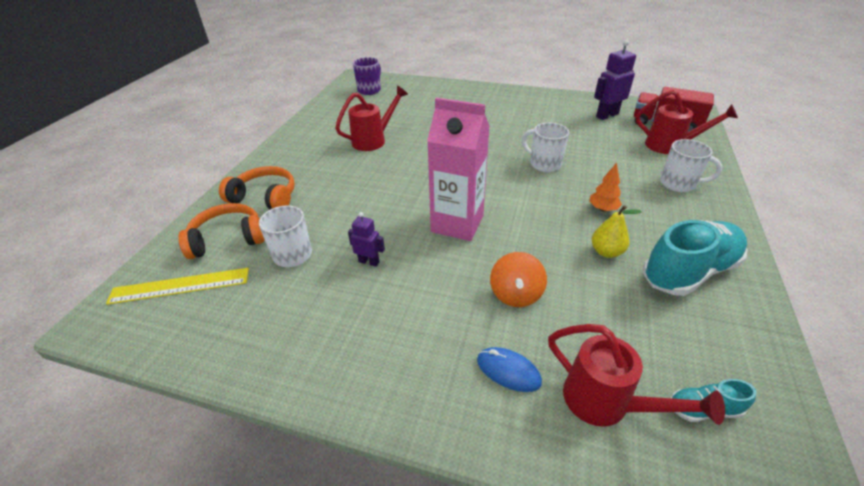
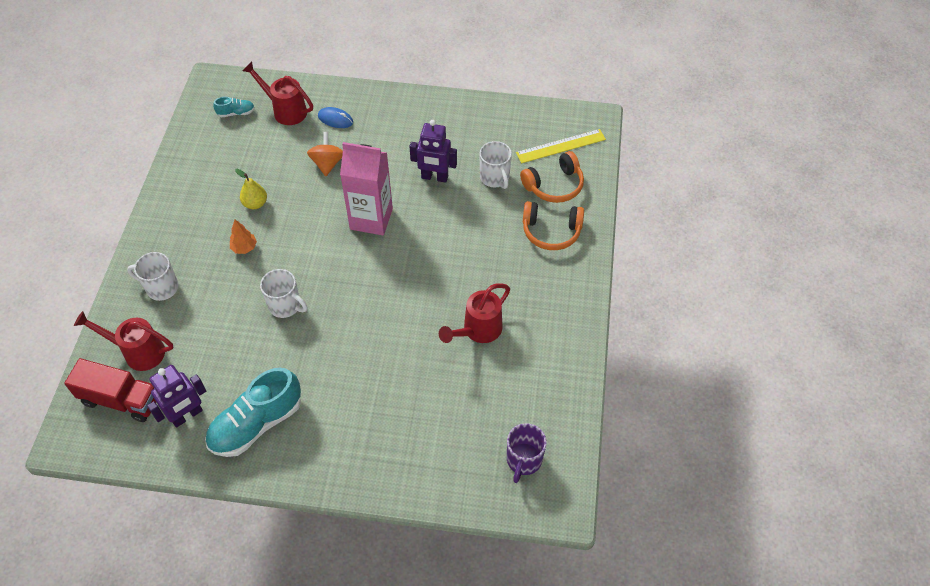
camera: 170 degrees right, 15 degrees up
(369, 262) = (434, 177): purple robot -> purple robot, size x1.72
(689, 271) = (201, 193): turquoise shoe -> turquoise shoe (256, 424)

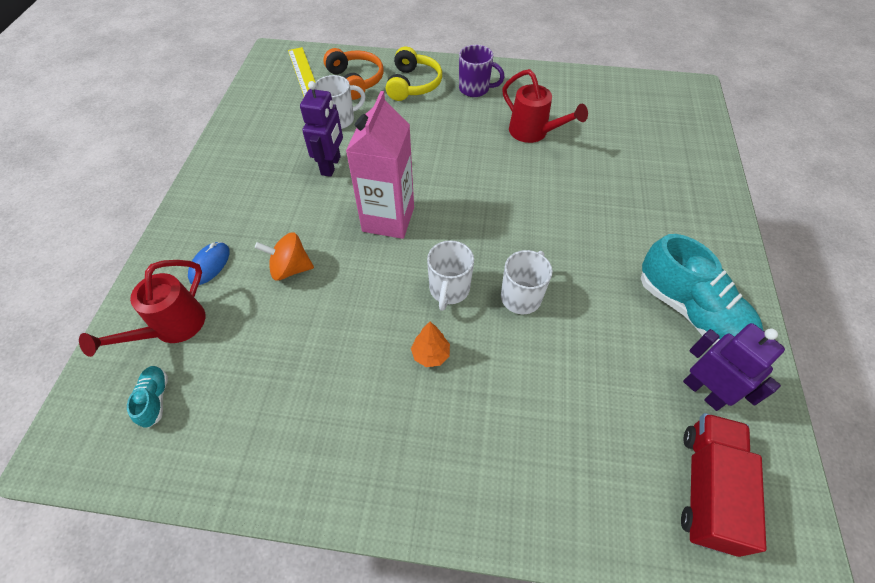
camera: 90 degrees left, 0 degrees up
(138, 352) = (624, 478): red watering can -> none
(161, 288) = (506, 463): white mug -> white mug (449, 290)
(255, 204) = (351, 349): yellow pear -> none
(523, 460) = (660, 107): purple mug -> purple mug (475, 89)
(551, 231) = (413, 84): orange headphones -> yellow headphones

